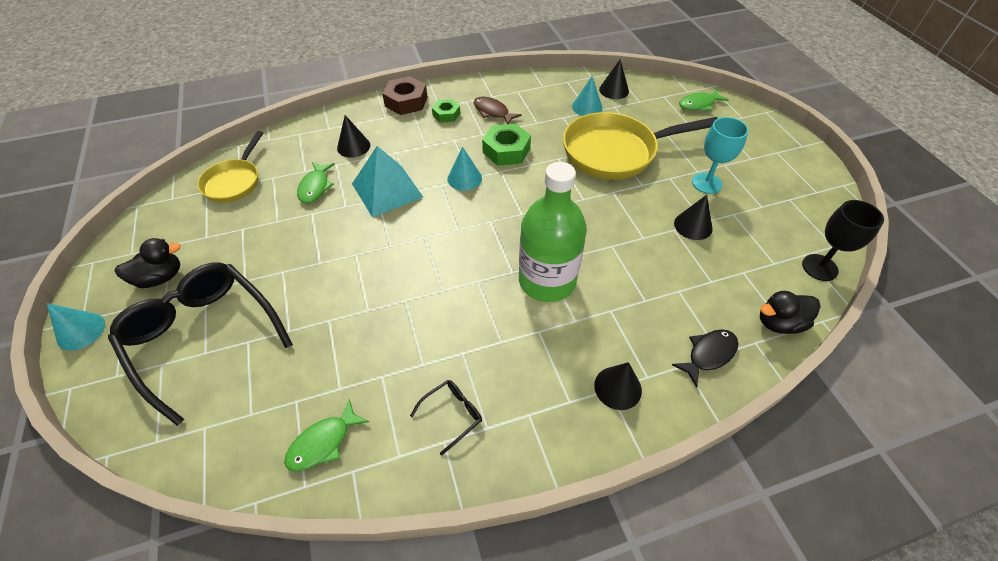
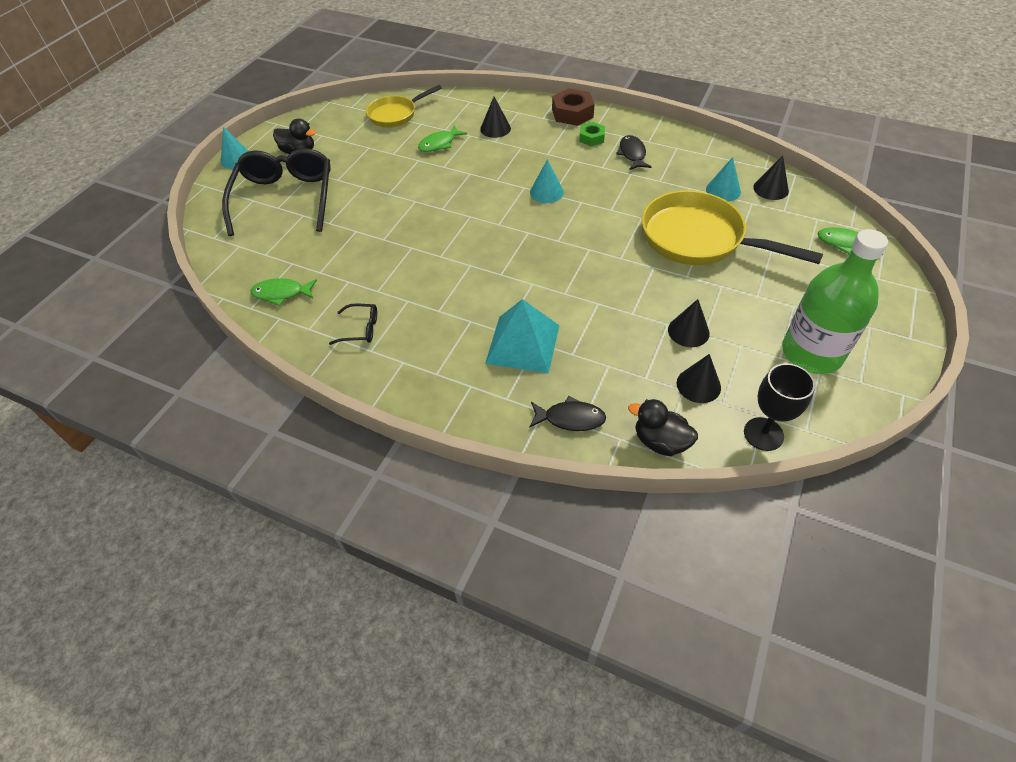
camera: 45 degrees right, 0 degrees up
(387, 190) = (482, 171): turquoise pyramid -> turquoise pyramid (523, 344)
(493, 112) = (632, 154): brown fish -> black fish
(506, 150) = (605, 189): green nut -> none
(547, 281) = (517, 295): green bottle -> green bottle (811, 353)
(618, 387) = (477, 389): black cone -> black cone (698, 385)
(706, 183) = (751, 309): turquoise goblet -> none

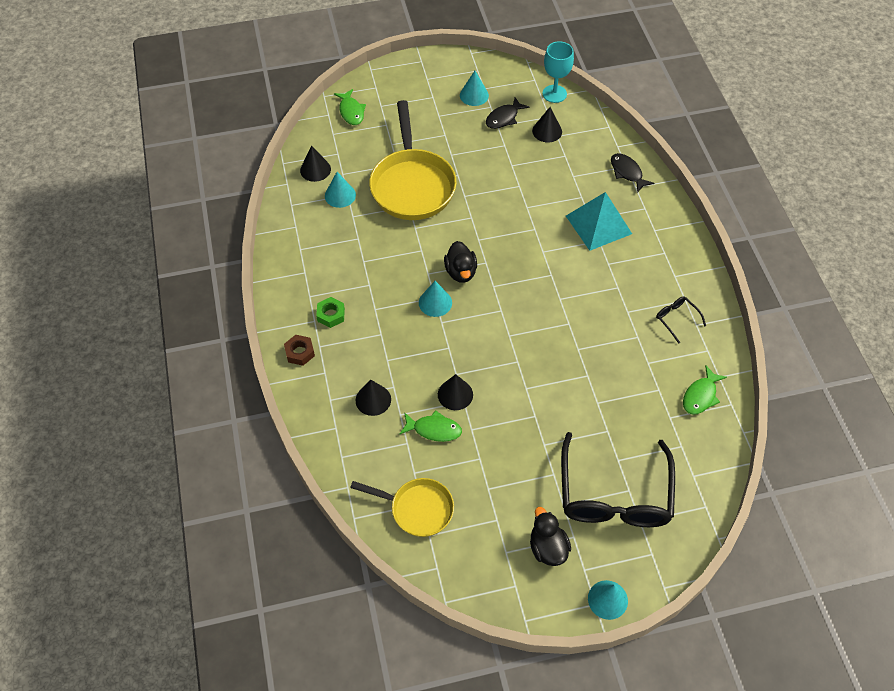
camera: 130 degrees left, 5 degrees up
(281, 293) = (700, 396): green fish -> green fish turned 75 degrees clockwise
(285, 199) = (614, 494): black glasses -> black glasses turned 45 degrees counterclockwise
(572, 113) = (300, 352): brown nut -> brown nut, size x0.62
(632, 154) = (334, 273): black fish -> black fish (504, 118)
(660, 441) = (602, 130): black duck -> black duck (461, 272)
(688, 331) = (508, 153): black cone -> black cone (455, 394)
(763, 434) = (554, 94): black goblet -> turquoise goblet
(811, 353) = (474, 95): green bottle -> turquoise cone

